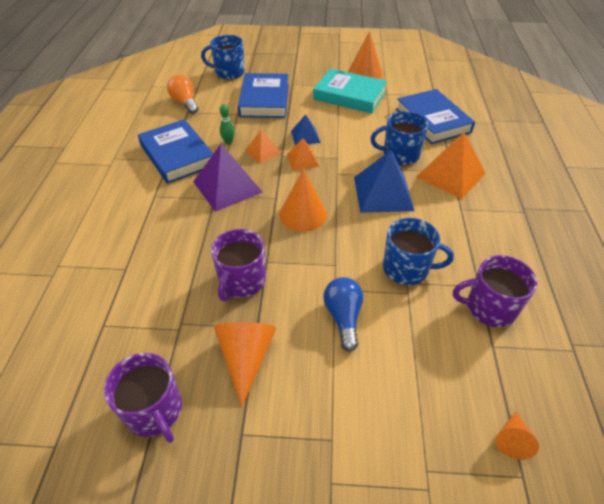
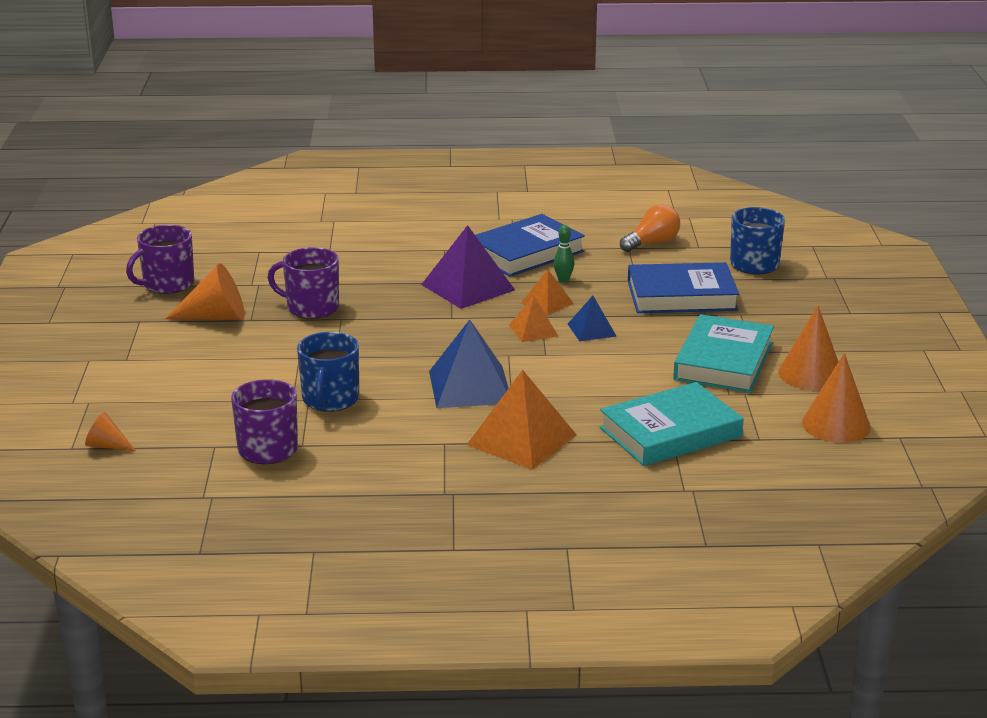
camera: 85 degrees right, 20 degrees down
(303, 214) = (421, 335): orange cone -> orange cone (836, 425)
(343, 317) = (260, 362): blue light bulb -> none
(400, 155) = (563, 401): blue mug -> none
(432, 120) = (670, 432): blue book -> turquoise book

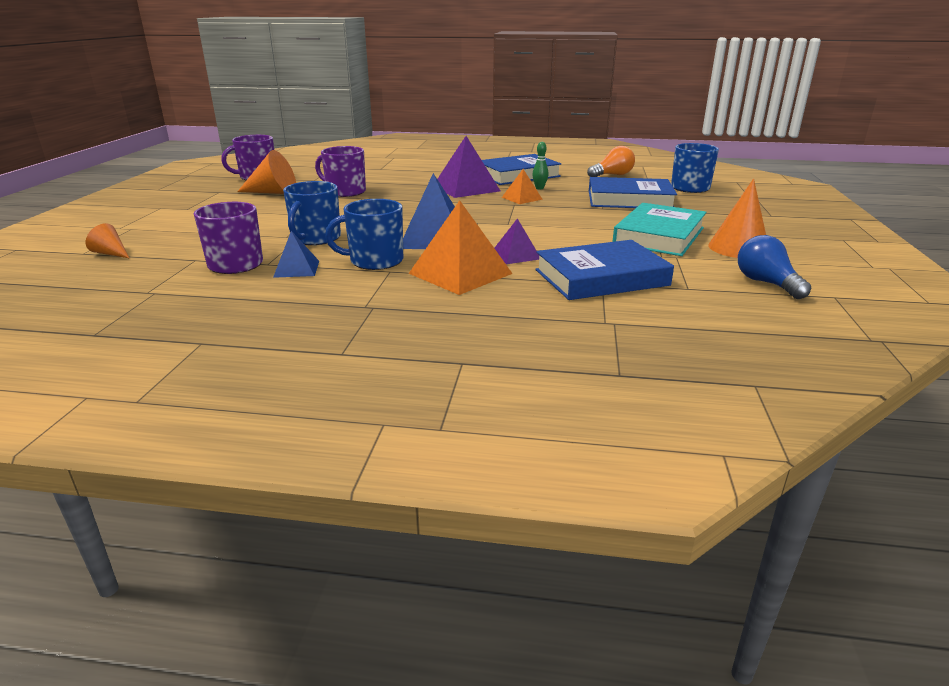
camera: 10 degrees right, 0 degrees up
(420, 430) = (375, 261): none -> blue mug
(533, 330) = (504, 211): orange pyramid -> none
(572, 406) = (516, 255): none -> purple pyramid
(591, 330) = (551, 213): blue pyramid -> blue pyramid (296, 269)
(670, 432) = (601, 278): turquoise book -> blue book
(836, 425) = (766, 283): orange cone -> blue light bulb

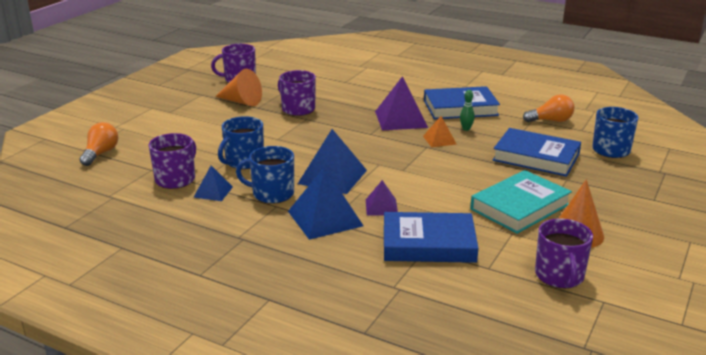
camera: 20 degrees right, 0 degrees up
(111, 253) = (101, 153): orange cone -> orange light bulb
(460, 273) = (325, 218): orange pyramid -> blue pyramid
(766, 283) = (559, 276): blue light bulb -> purple mug

